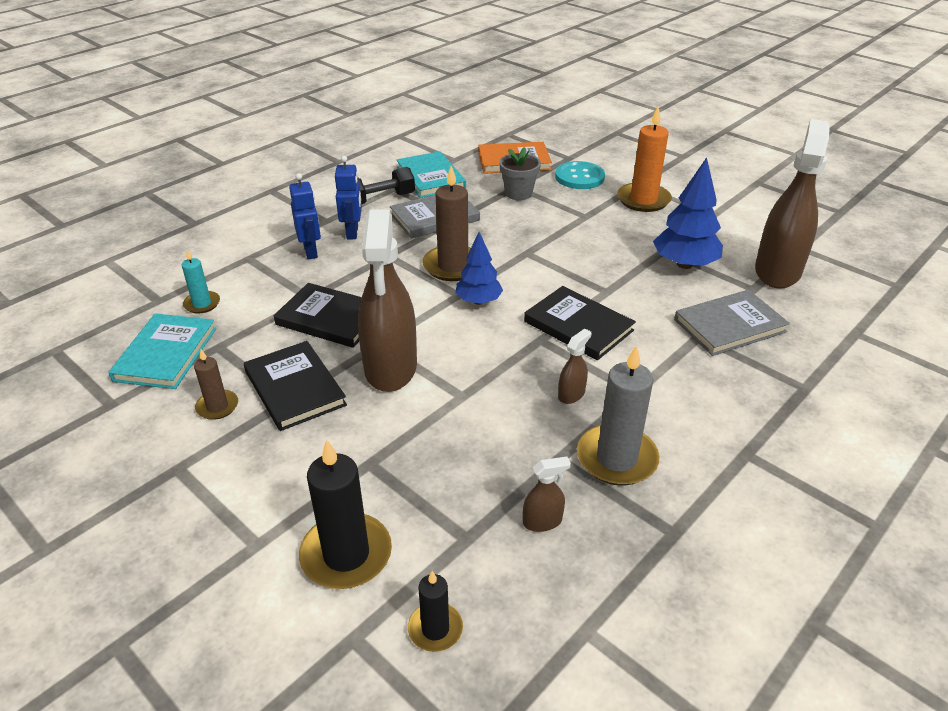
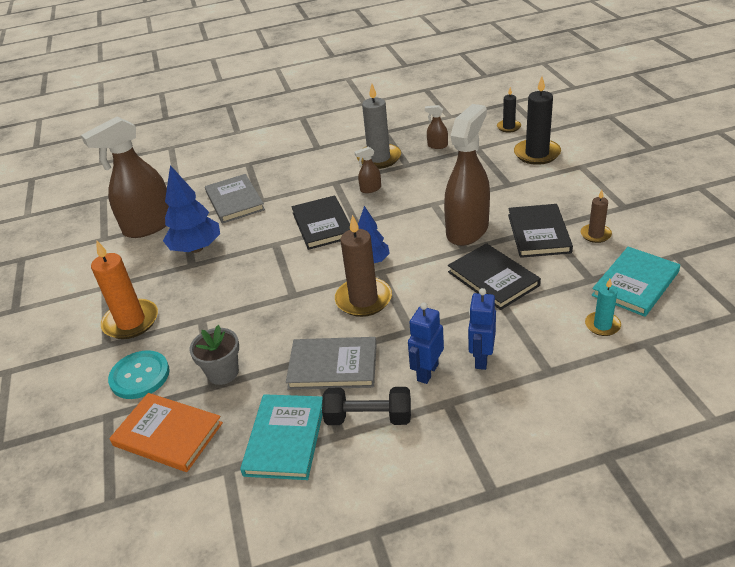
camera: 145 degrees left, 0 degrees up
(729, 325) = (234, 201): grey book -> grey book turned 60 degrees clockwise

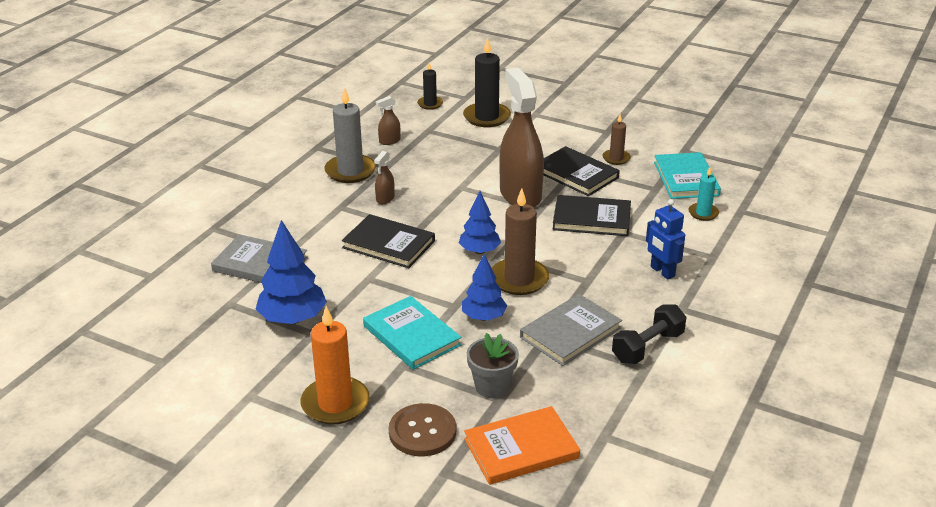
camera: 50 degrees left, 5 degrees down
(140, 376) = (422, 432): turquoise button -> brown button
(149, 226) = (198, 327): brown spray bottle -> none
(285, 439) = (613, 394): turquoise book -> turquoise book (411, 336)
(297, 315) = (484, 317): none -> blue tree
(427, 372) = (641, 299): blue robot -> none

